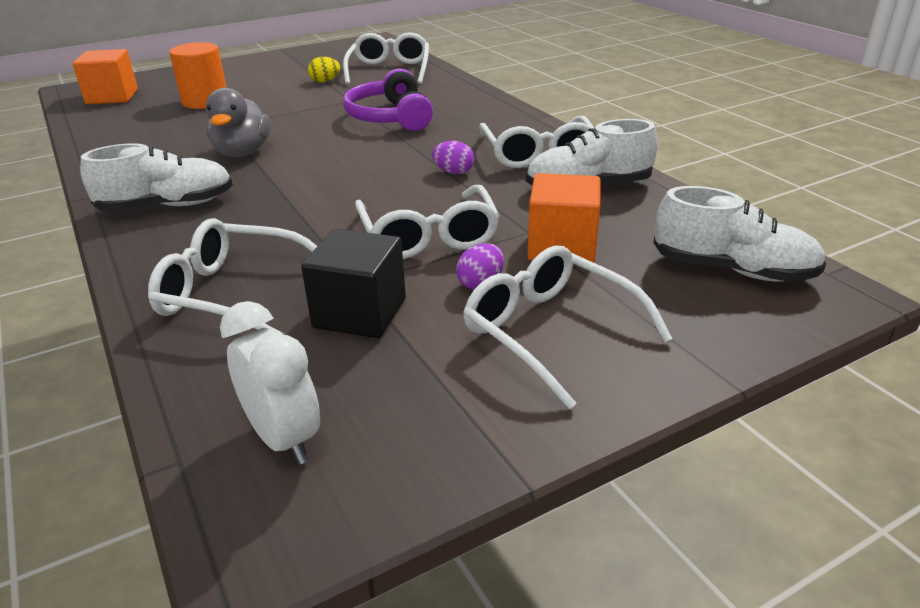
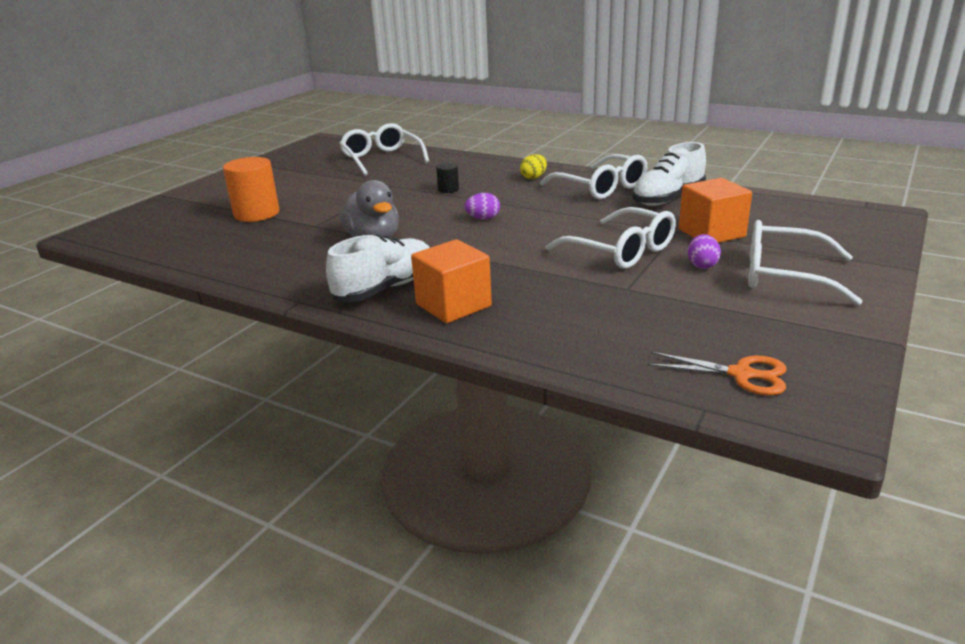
camera: 30 degrees left, 5 degrees down
(112, 97) = (147, 231): orange cube -> orange cube (453, 305)
(233, 293) = (555, 320): white glasses -> none
(283, 438) = (742, 374): white clock -> orange scissors
(325, 81) = (340, 177): yellow egg -> yellow egg (534, 177)
(360, 313) = (660, 302): black cube -> none
(390, 117) = (448, 189): purple headphones -> black cylinder
(454, 172) = (565, 211): purple egg -> purple egg (483, 218)
(733, 270) = (819, 218): white shoe -> none

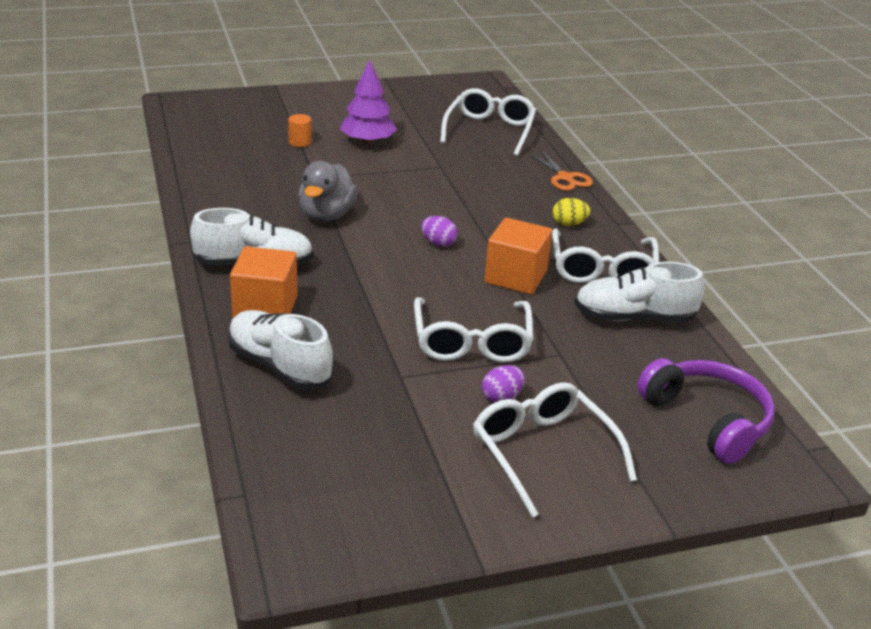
camera: 40 degrees right, 5 degrees up
(256, 214) = (300, 142): orange cylinder -> orange cylinder, size x0.50
(309, 194) = (368, 141): none -> purple tree
(448, 189) = (473, 196): black cylinder -> none
(544, 328) = (279, 366): none -> white shoe
(711, 233) = (584, 376): orange cube -> orange cube (515, 277)
(742, 374) = (319, 494): orange scissors -> orange scissors (565, 178)
(804, 218) = (708, 419): none -> purple headphones

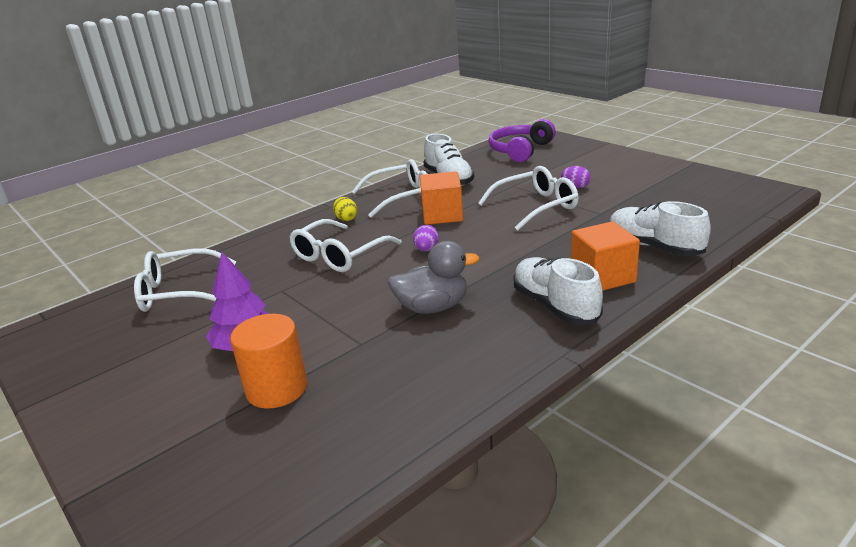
camera: 110 degrees left, 5 degrees down
(279, 366) = (654, 247): white shoe -> white shoe turned 120 degrees clockwise
(300, 142) = (277, 389): orange cylinder -> orange cylinder, size x2.01
(543, 453) = (602, 170): white glasses -> white glasses (339, 255)
(565, 178) = (266, 238): orange scissors -> none

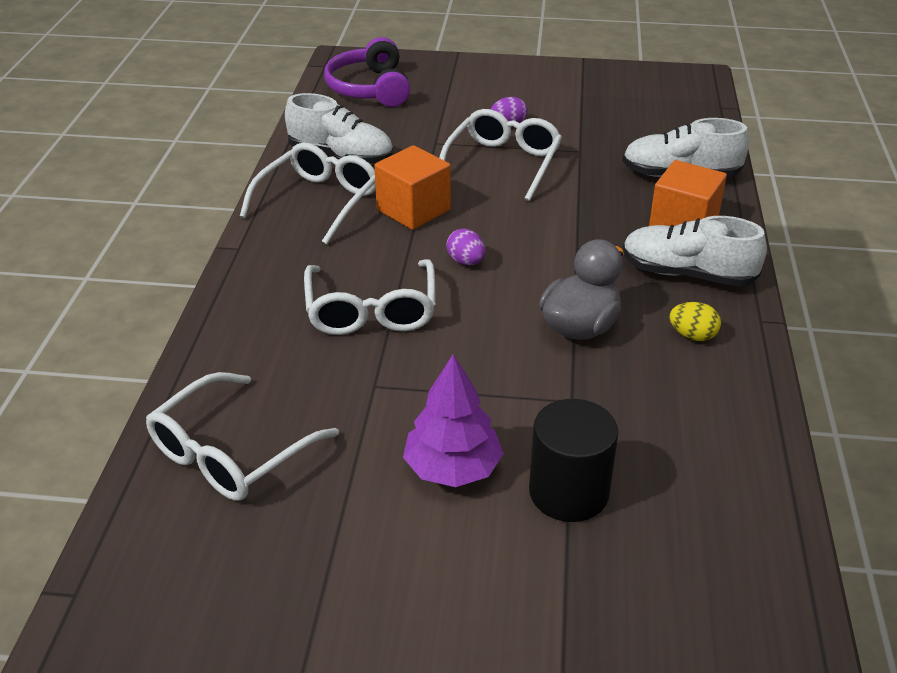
camera: 45 degrees left, 10 degrees up
(277, 389) = (568, 492): orange cylinder -> black cylinder
(346, 219) = (294, 258): yellow egg -> yellow egg (692, 336)

